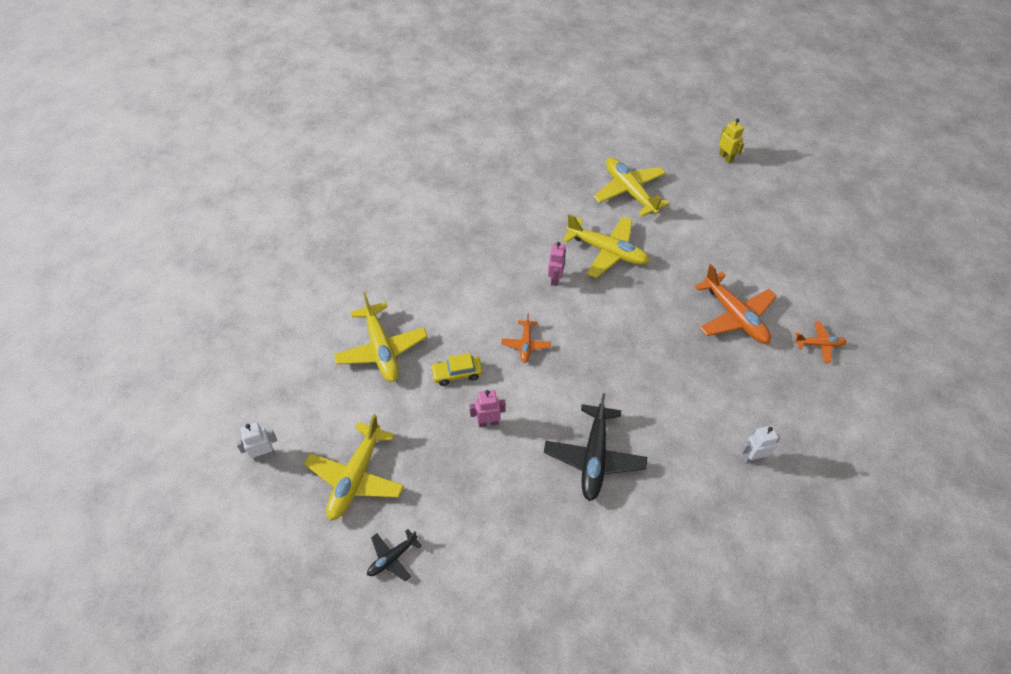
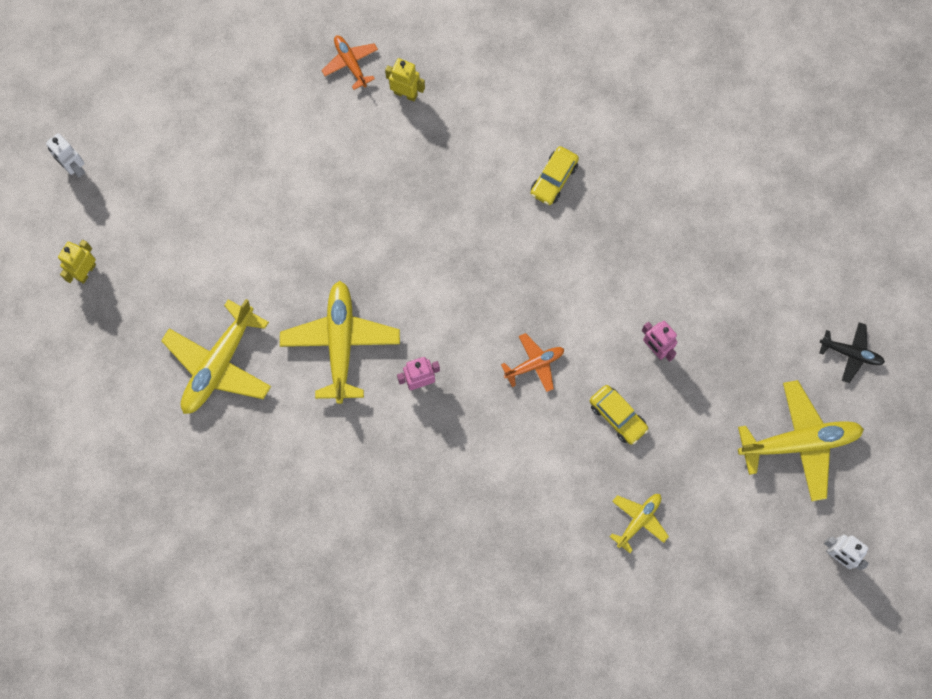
camera: 120 degrees left, 20 degrees up
(381, 349) = (638, 520): yellow plane -> yellow plane, size x0.53
(594, 458) = (629, 224): black plane -> none
(659, 426) = (553, 179): none -> yellow car
(735, 316) = (360, 161): orange plane -> none
(753, 457) = (535, 79): white robot -> white robot (74, 168)
(778, 366) = (405, 93): none -> yellow robot

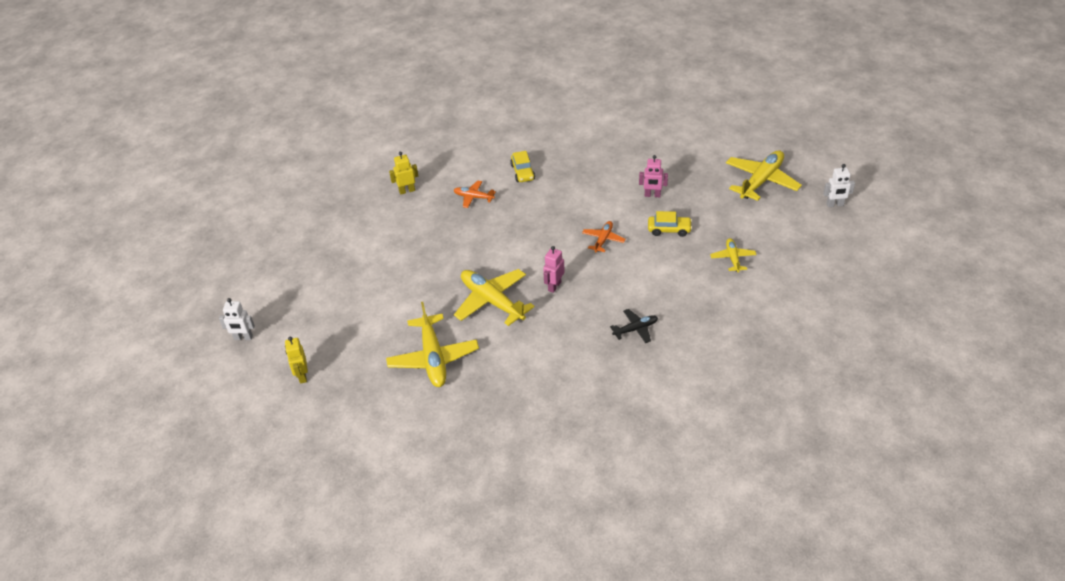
camera: 40 degrees left, 30 degrees down
(350, 63) = (363, 198): orange plane -> orange plane (473, 197)
(851, 353) = (738, 139): black plane -> black plane (635, 329)

